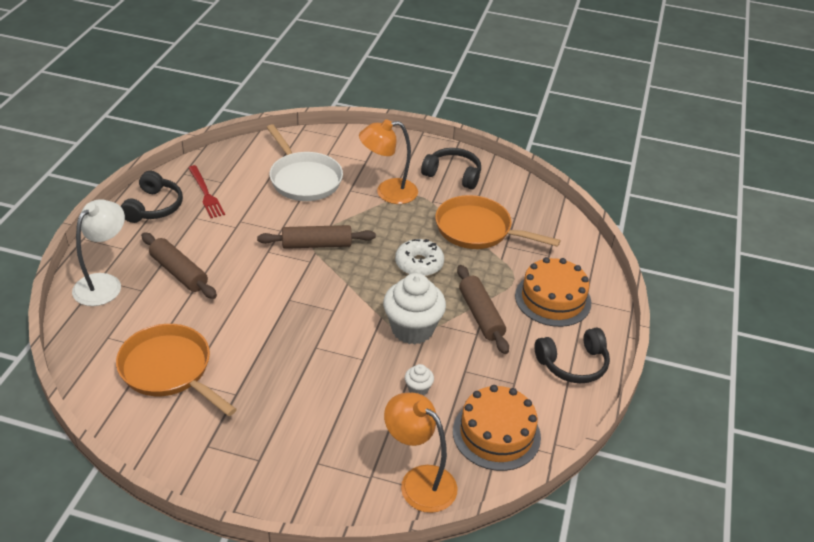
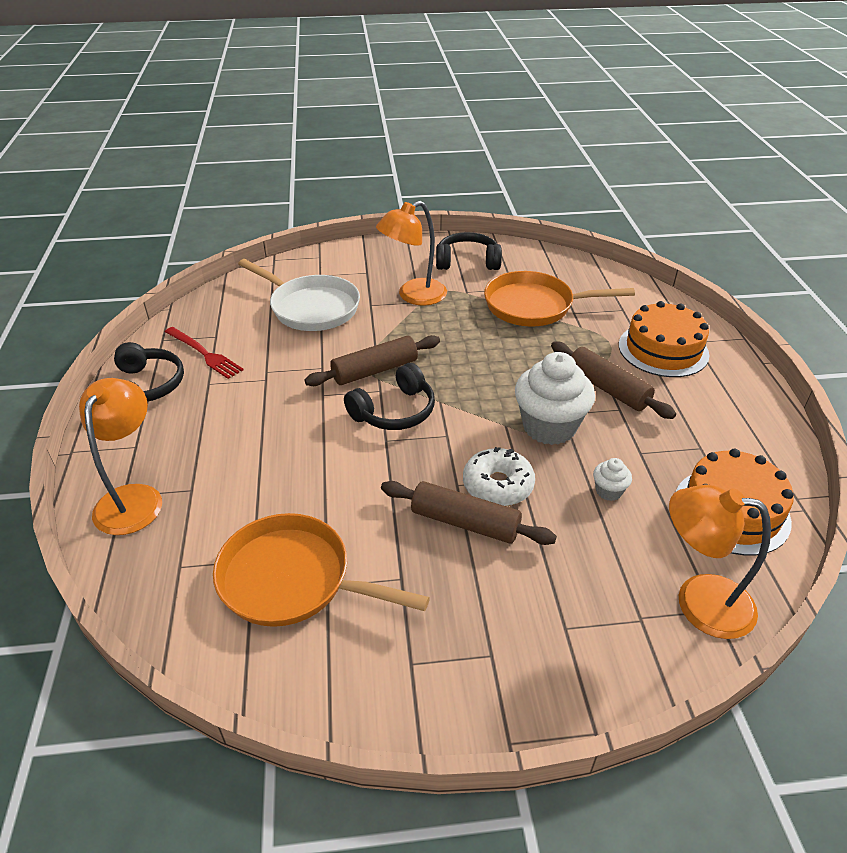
camera: 20 degrees left, 0 degrees up
(104, 283) = (133, 498): white lamp -> orange lamp
(179, 272) = (228, 452): brown rolling pin -> brown rolling pin (465, 522)
(419, 264) = (502, 357): white donut -> white donut (497, 485)
(573, 364) = (739, 407): black headphones -> black headphones (394, 411)

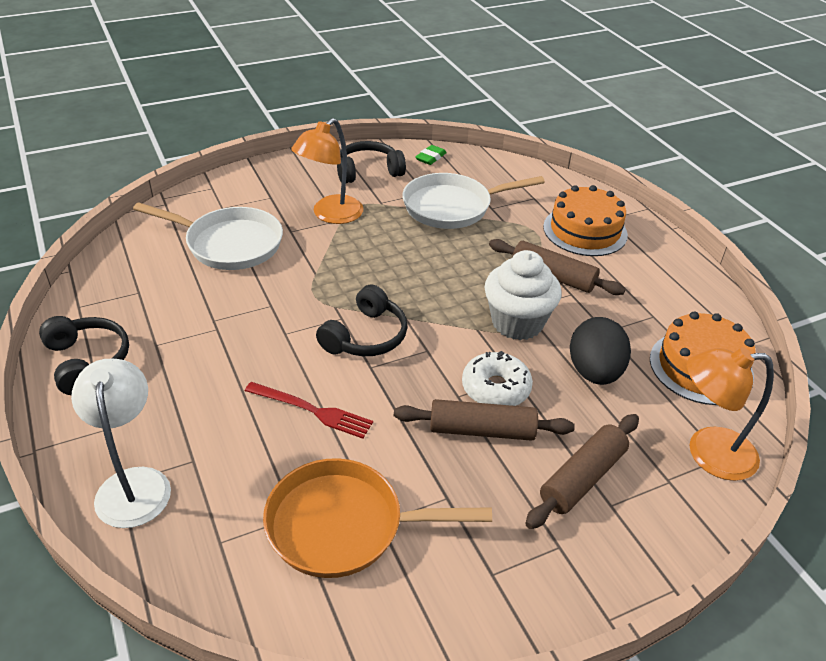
camera: 20 degrees left, 0 degrees up
(133, 498) = (133, 483): orange lamp -> white lamp
(204, 354) = (135, 313): red fork -> red fork (312, 410)
(375, 370) = (327, 299): brown rolling pin -> brown rolling pin (582, 478)
(534, 257) = (430, 157): none -> green eraser
(534, 306) = (452, 207): orange pan -> white pan
(608, 491) = (594, 372): white cupcake -> black egg

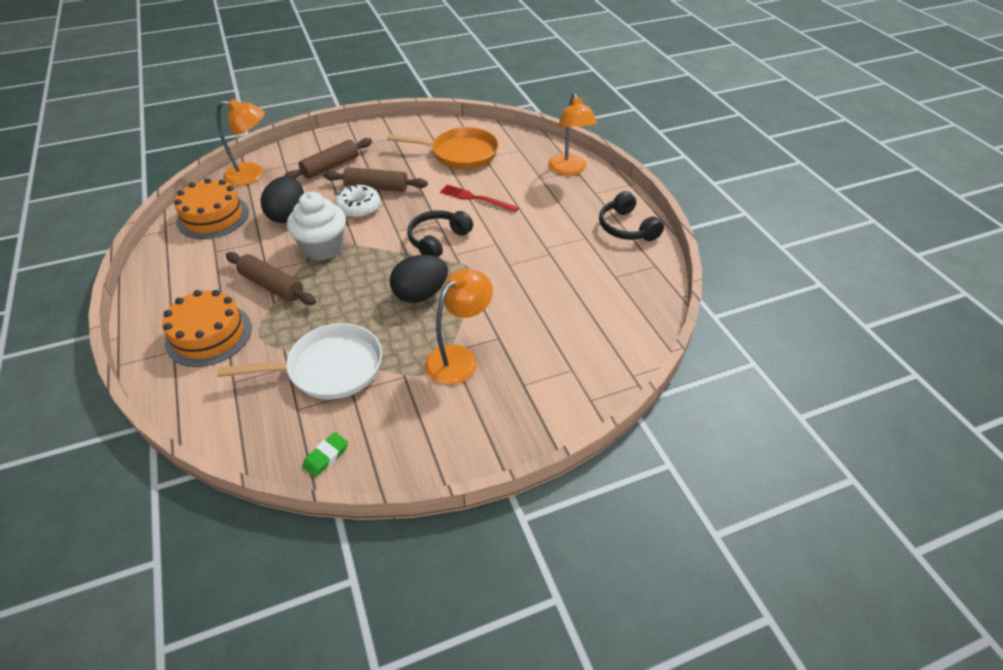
camera: 175 degrees left, 5 degrees up
(133, 483) = (569, 170): white lamp -> orange lamp
(229, 244) = (554, 323): white pan -> none
(368, 171) = (411, 428): black headphones -> none
(378, 269) = (420, 294): none -> black egg

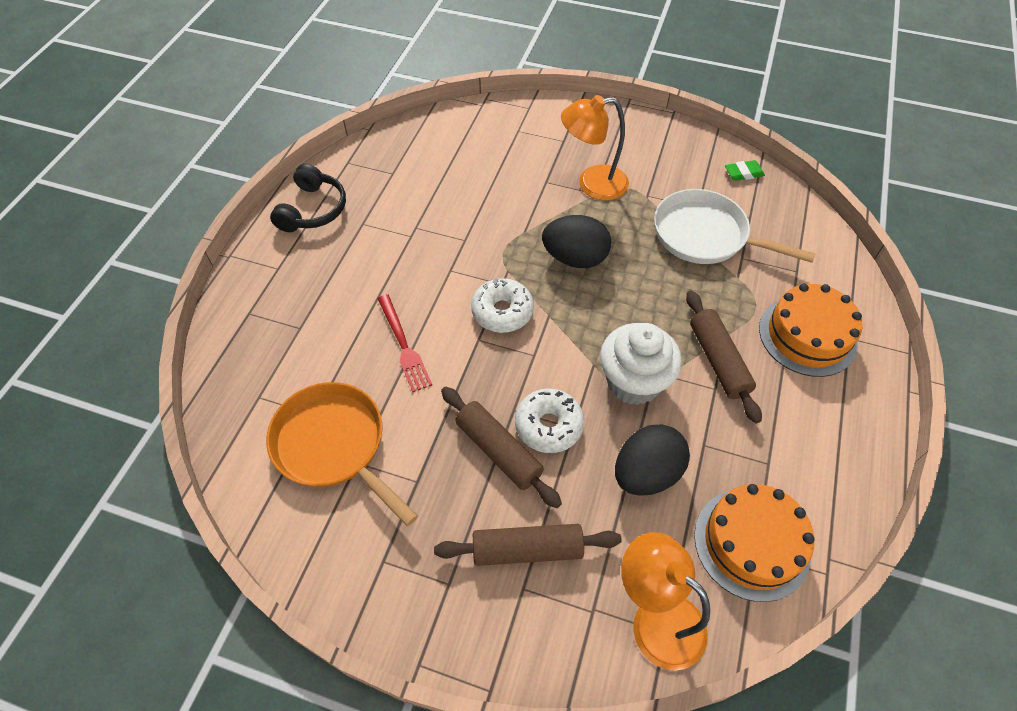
camera: 140 degrees left, 10 degrees up
(438, 240) = (502, 311): black headphones -> white donut
(569, 170) = (254, 319): orange lamp -> none

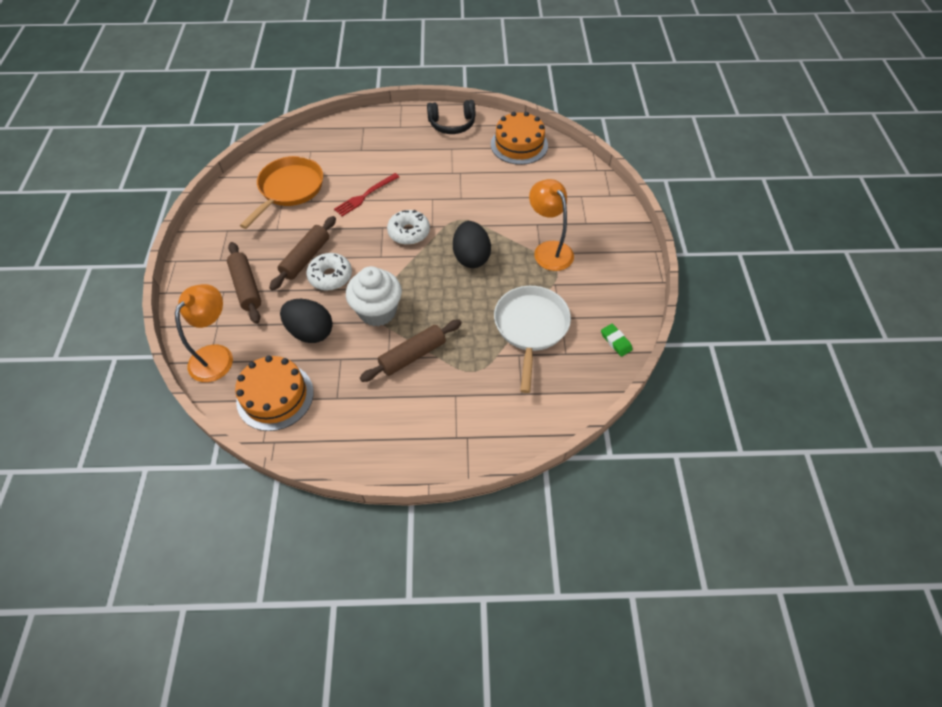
camera: 70 degrees right, 0 degrees up
(807, 335) = (458, 408): orange cake -> orange cake (519, 145)

